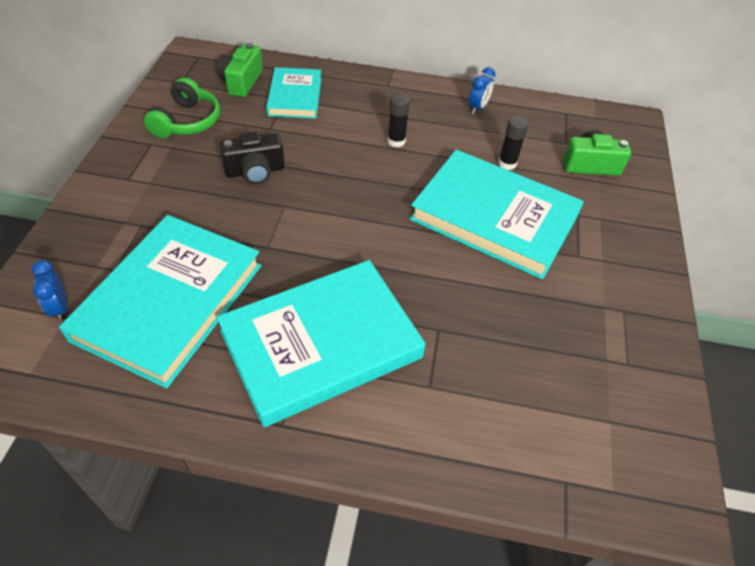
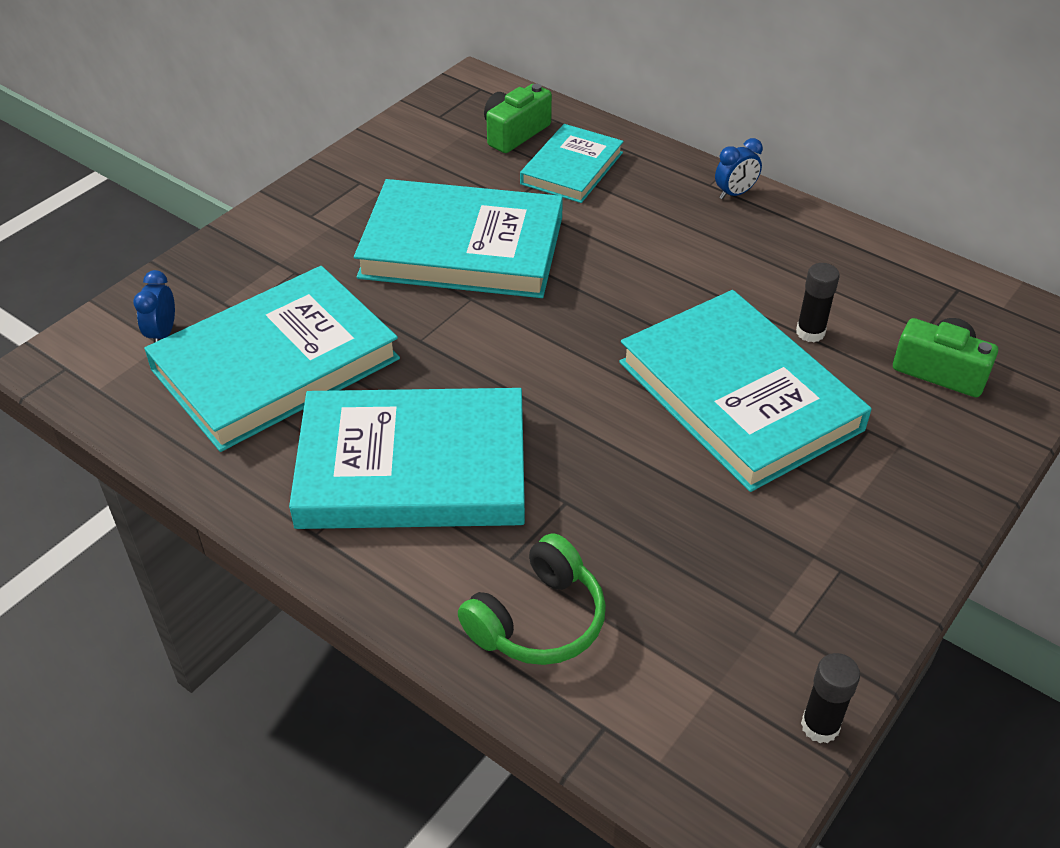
camera: 30 degrees right, 5 degrees down
(187, 121) = (417, 166): green headphones -> green headphones (538, 620)
(255, 171) = (462, 247): black camera -> turquoise book
(396, 141) = (670, 260): black glue stick -> black glue stick (820, 726)
(478, 108) = (822, 247): blue clock -> blue clock (735, 193)

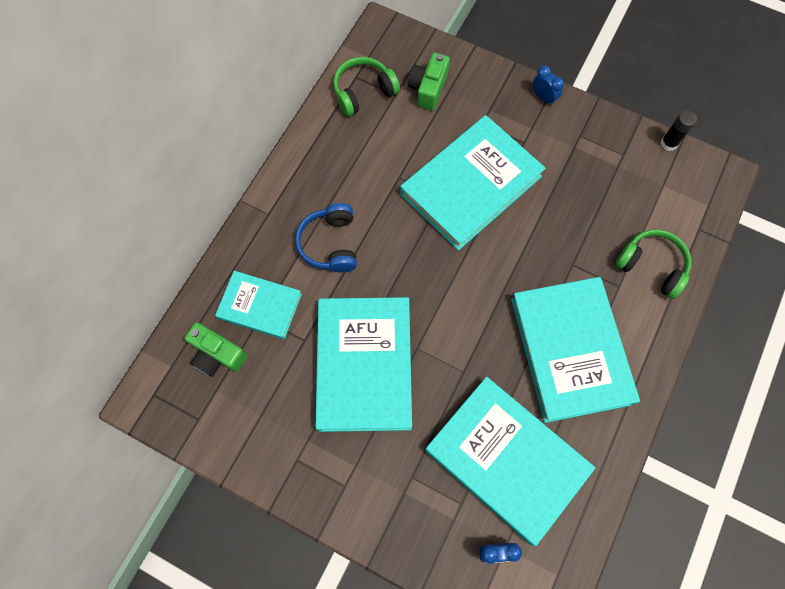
camera: 100 degrees left, 25 degrees up
(653, 234) = (330, 244): none -> blue headphones
(735, 193) = (277, 197): blue clock -> blue clock (543, 97)
(810, 332) = (410, 151): black glue stick -> none
(927, 294) = (363, 92): none -> green headphones

